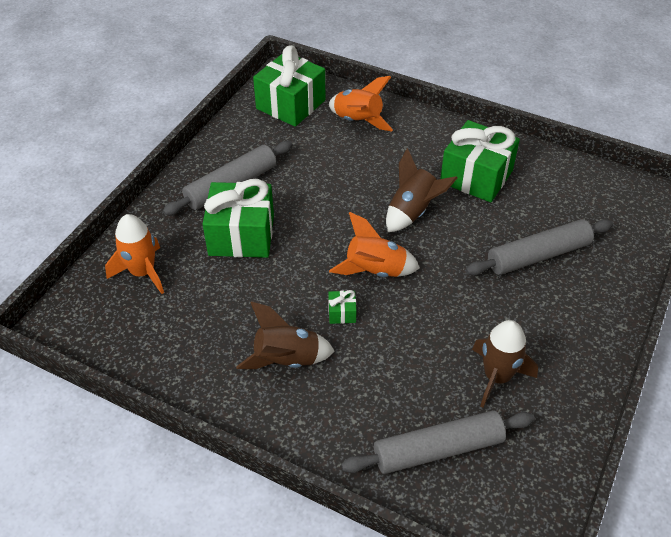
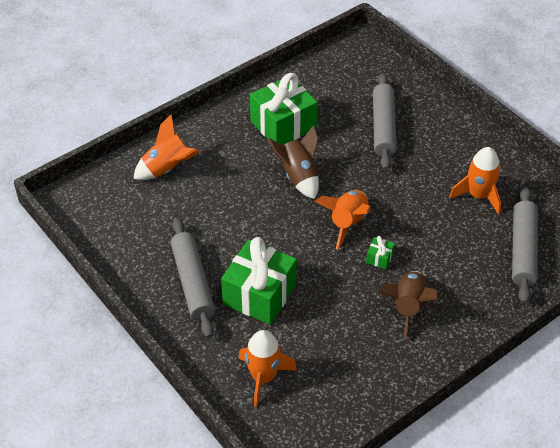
camera: 65 degrees left, 0 degrees up
(290, 104) = (111, 206): green gift -> none
(497, 376) = (478, 196): brown rocket -> orange rocket

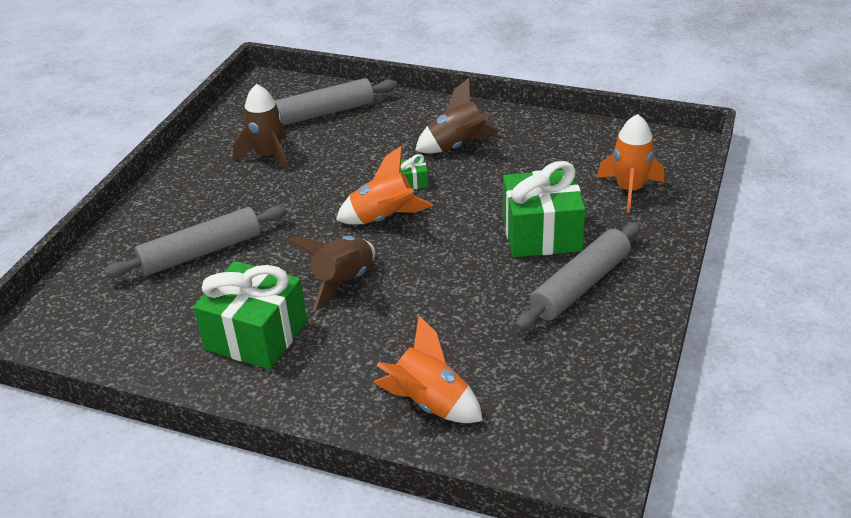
camera: 120 degrees left, 10 degrees down
(478, 196) = (269, 156): orange rocket -> brown rocket

